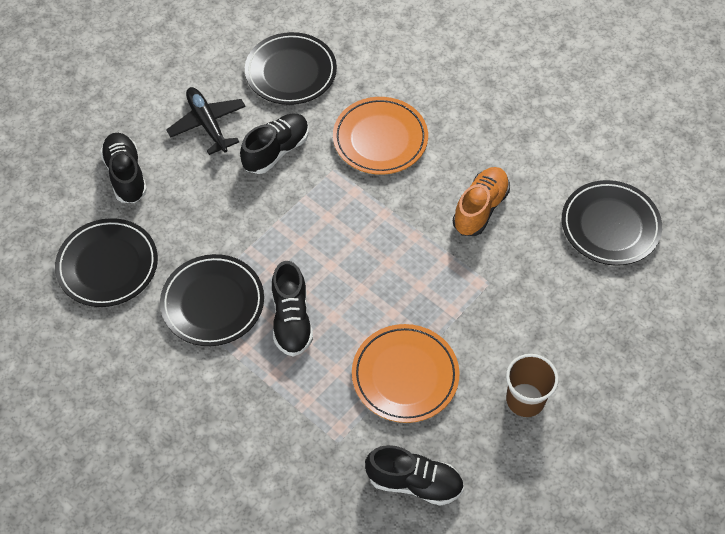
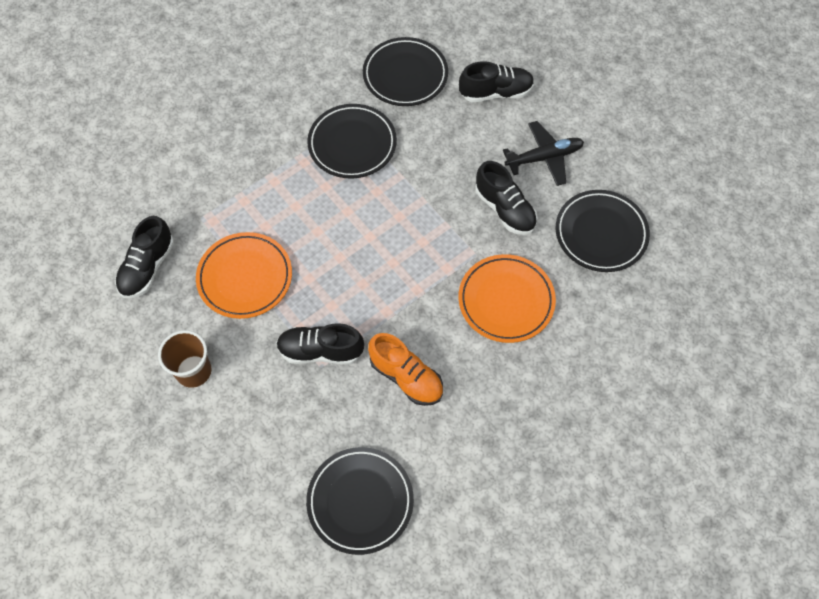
camera: 100 degrees right, 5 degrees up
(291, 320) = (321, 199): black shoe -> black shoe (320, 351)

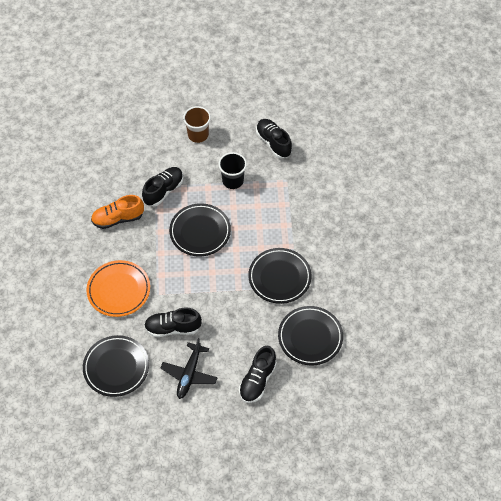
camera: 125 degrees right, 5 degrees down
(245, 277) = (233, 181): orange plate -> black cup
(360, 501) = (76, 165): black plate -> black plate (200, 232)

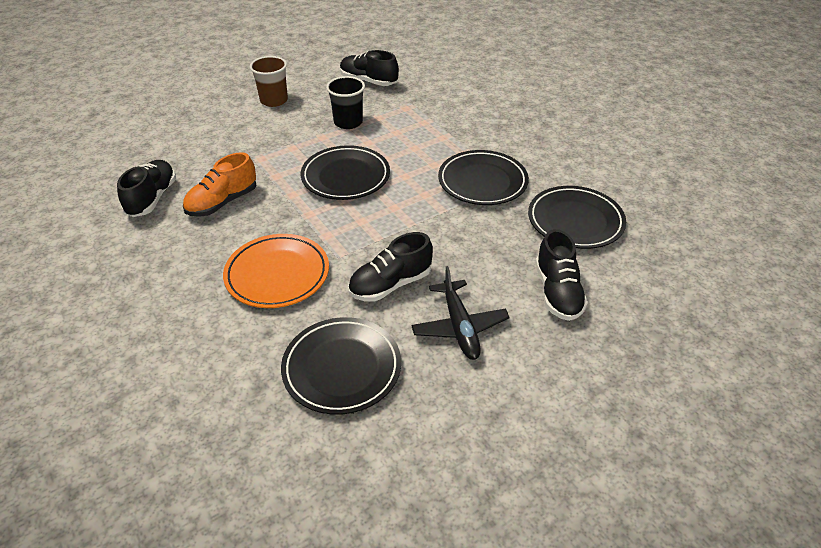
camera: 30 degrees left, 15 degrees down
(163, 191) = (267, 157): black shoe -> black shoe (152, 198)

